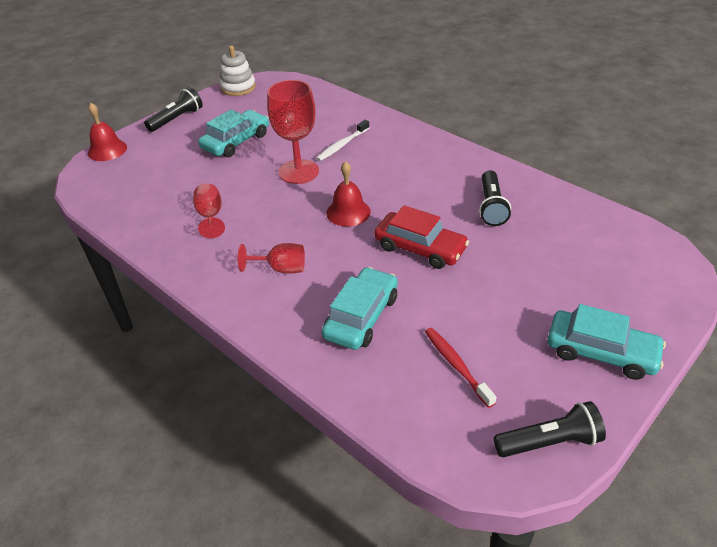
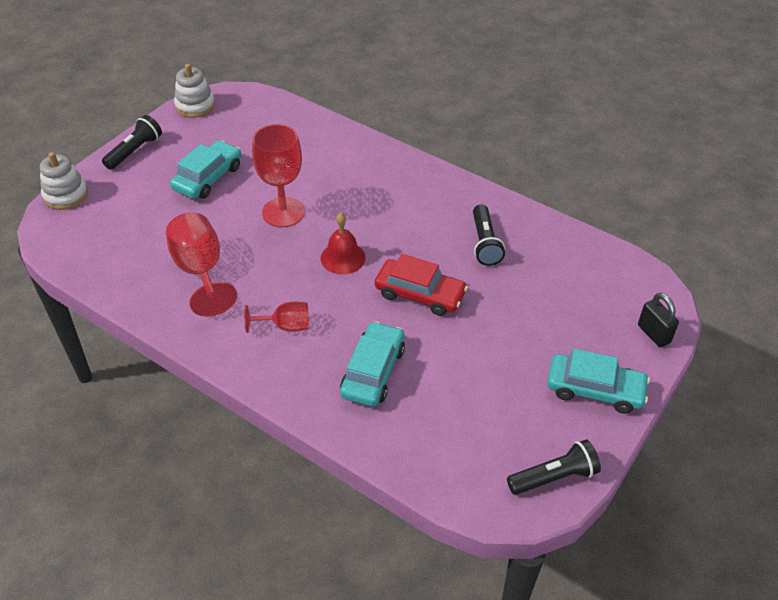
camera: 10 degrees left, 5 degrees up
(107, 150) = (66, 195): red bell -> white stacking toy
(210, 216) = (200, 271): red goblet -> red goblet, size x1.74
(342, 145) = (324, 177): white toothbrush -> none
(456, 365) = (467, 413): red toothbrush -> none
(669, 300) = (653, 334): none -> black padlock

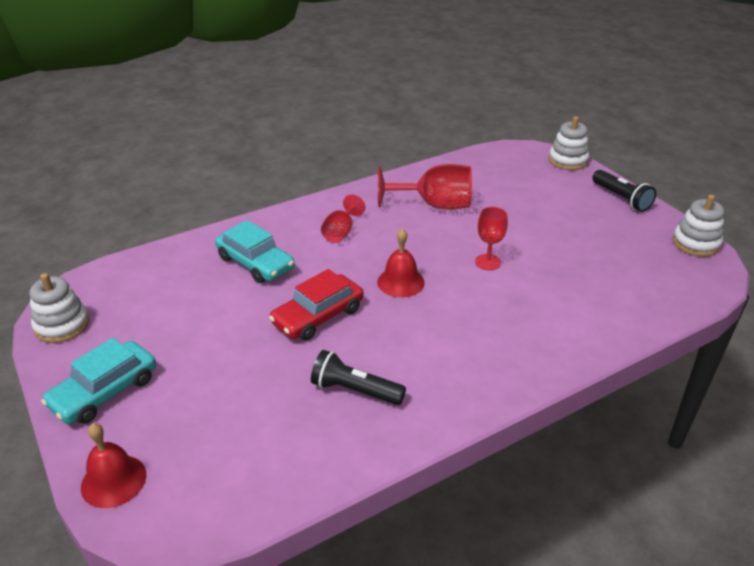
camera: 115 degrees right, 10 degrees down
(208, 178) = (563, 230): turquoise car -> none
(283, 212) = (488, 262): red goblet -> red goblet, size x0.58
(554, 477) = (62, 325): black flashlight -> white stacking toy
(653, 334) = (113, 480): black padlock -> red bell

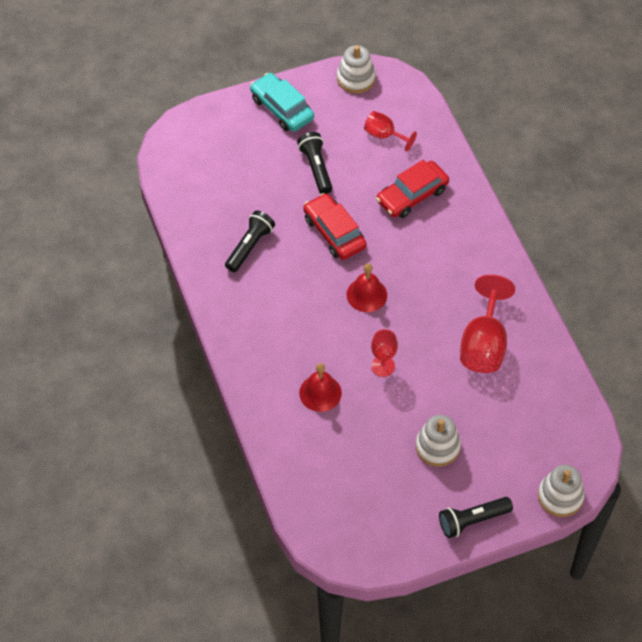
camera: 100 degrees right, 20 degrees up
(113, 480) = (206, 119): red bell -> red bell (320, 393)
(216, 344) = (316, 168): none -> black flashlight
(255, 263) = (412, 195): turquoise car -> red car
(341, 232) = (448, 261): red goblet -> red goblet (384, 135)
(695, 243) = (381, 555): white stacking toy -> white stacking toy (437, 447)

